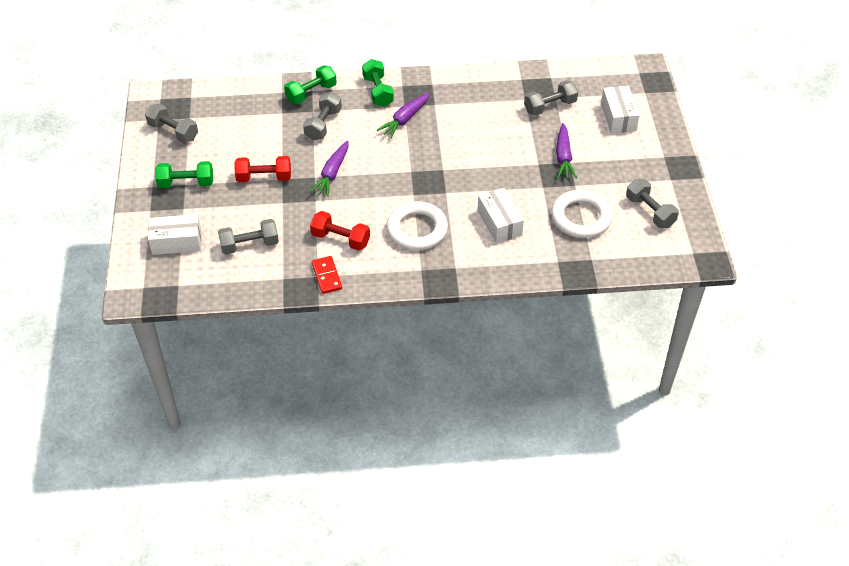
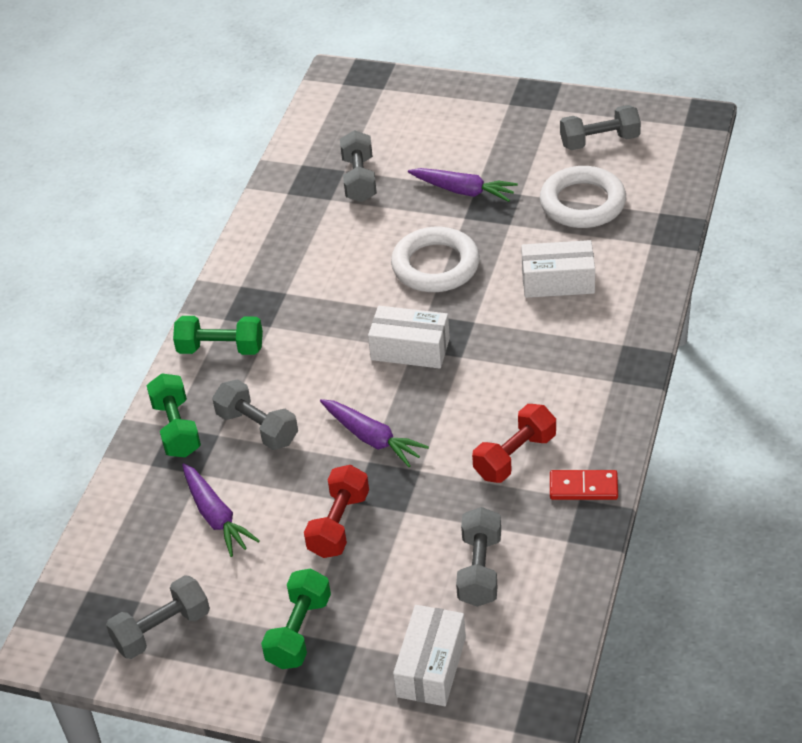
camera: 65 degrees left, 5 degrees down
(405, 119) = (300, 331): purple carrot -> purple carrot (216, 516)
(417, 229) = (533, 368): white ring -> white ring (435, 265)
(618, 117) = (416, 123): white box -> white box (410, 349)

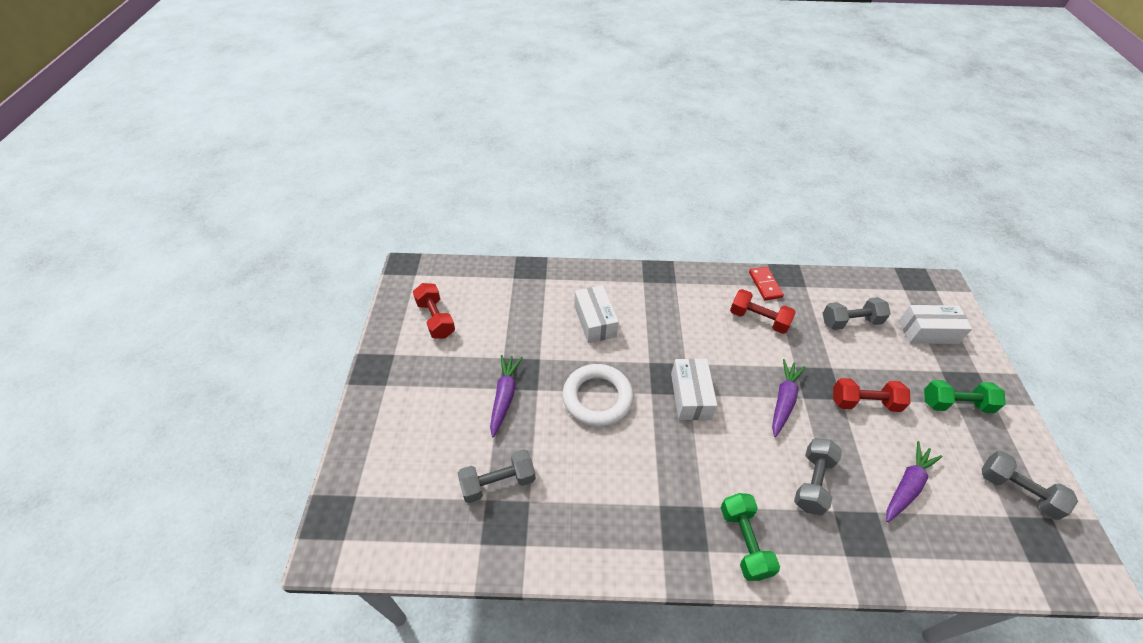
camera: 110 degrees left, 5 degrees up
(176, 428) = (845, 549): green dumbbell -> none
(582, 203) = (509, 319): white ring -> none
(599, 141) = (436, 319): grey dumbbell -> red dumbbell

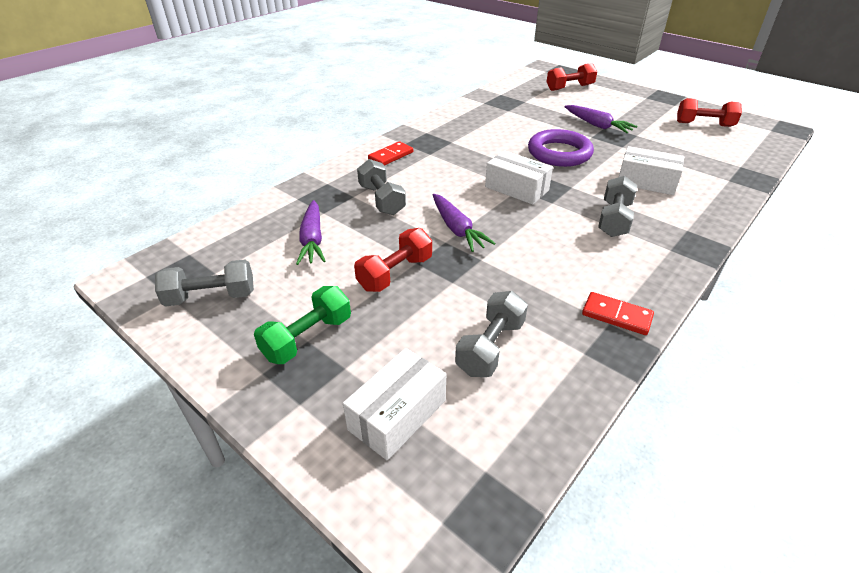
camera: 130 degrees right, 10 degrees down
(498, 482) = (532, 107): grey dumbbell -> grey dumbbell (614, 219)
(597, 398) = (559, 153): white ring -> purple ring
(744, 541) = (391, 156): green dumbbell -> red domino
(758, 319) = (564, 274): red dumbbell -> red dumbbell (569, 87)

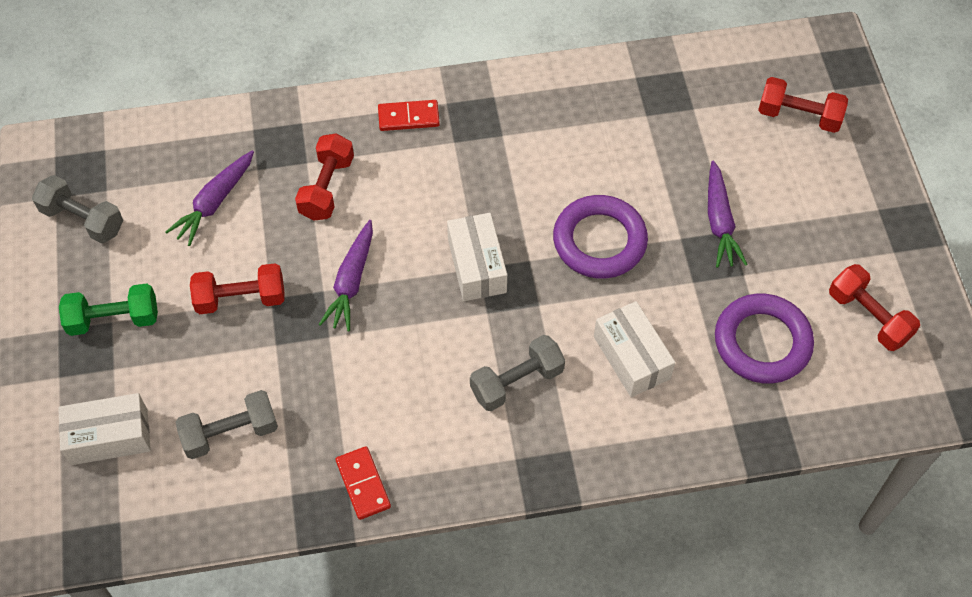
camera: 40 degrees right, 20 degrees up
(382, 200) = (327, 187): grey dumbbell -> red dumbbell
(685, 150) = (762, 342): none -> purple ring

